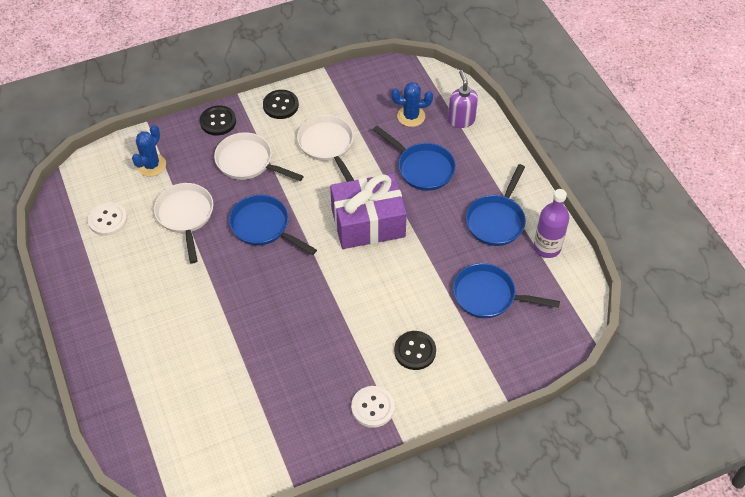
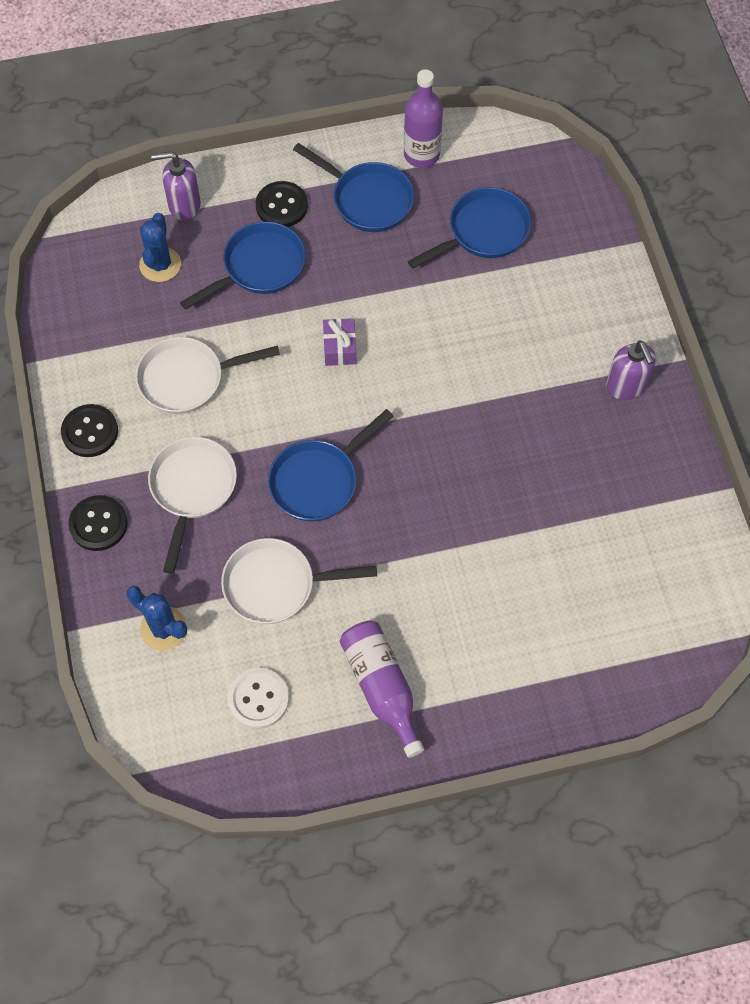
camera: 80 degrees left, 10 degrees up
(118, 283) = (381, 687): none -> purple bottle
(248, 162) = (192, 489): white pan -> white pan turned 150 degrees clockwise
(368, 223) = (340, 348): purple gift -> purple gift, size x0.43
(373, 407) = (626, 386): white button -> purple soap dispenser
(415, 351) = (552, 326): black button -> black button (281, 206)
(488, 296) = (483, 232): blue pan -> blue pan turned 150 degrees counterclockwise

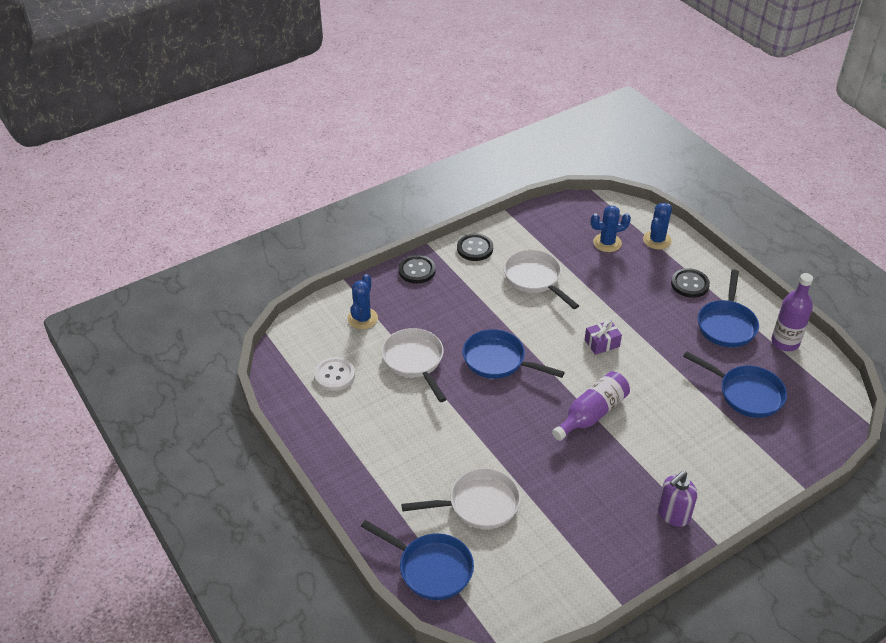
camera: 70 degrees right, 20 degrees down
(184, 205) = (657, 240): purple soap dispenser -> blue cactus
(192, 489) = (460, 303): white pan -> white pan (479, 504)
(259, 267) = (636, 287): blue pan -> blue pan (431, 568)
(381, 687) = (366, 434): purple bottle -> purple bottle (592, 414)

